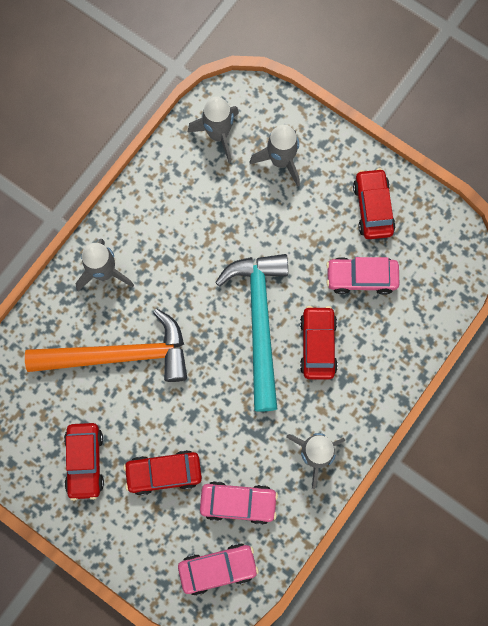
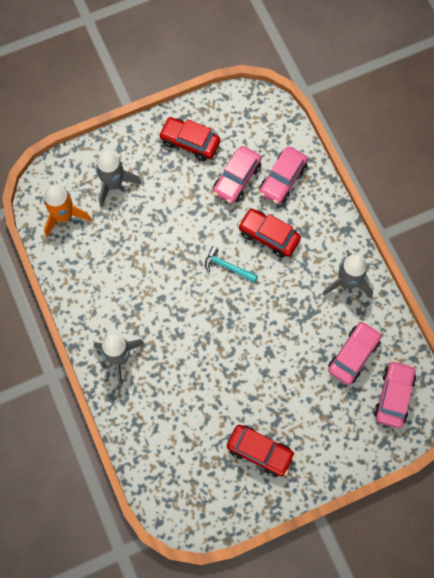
camera: 60 degrees left, 5 degrees down
(119, 355) = (192, 382): orange hammer -> none
(164, 473) = (301, 397): red car -> none
(218, 135) = (64, 216): grey rocket -> orange rocket
(259, 322) = (227, 266): turquoise hammer -> turquoise hammer, size x0.41
(389, 324) = (282, 179): none -> pink car

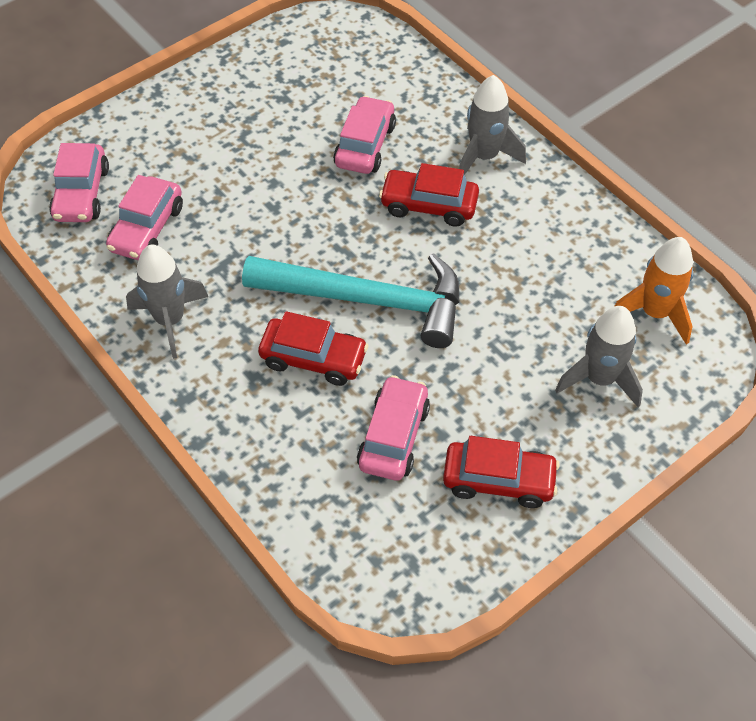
camera: 165 degrees right, 15 degrees down
(227, 266) = (367, 300): turquoise hammer -> turquoise hammer, size x2.42
(260, 451) = (258, 100): red car -> red car (428, 205)
(282, 179) = (312, 454): pink car -> pink car (365, 145)

